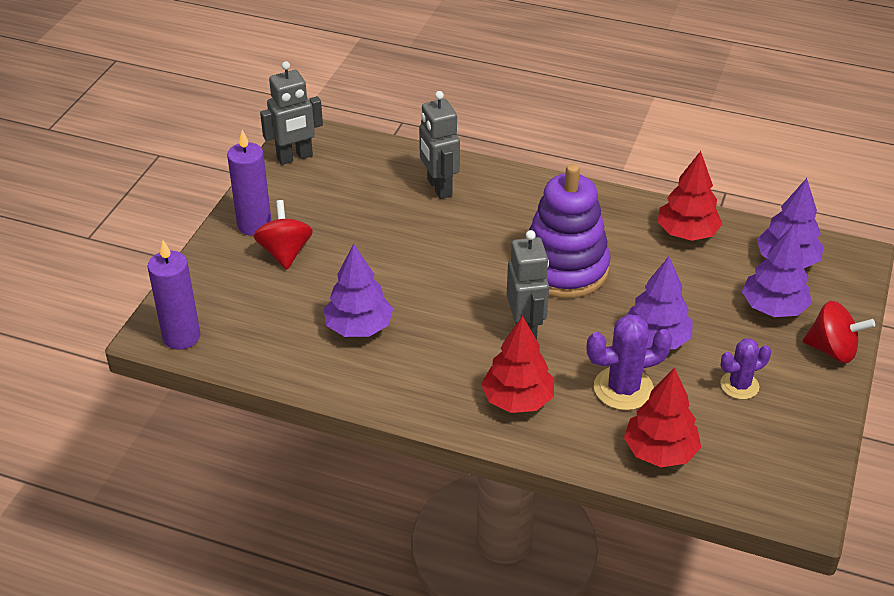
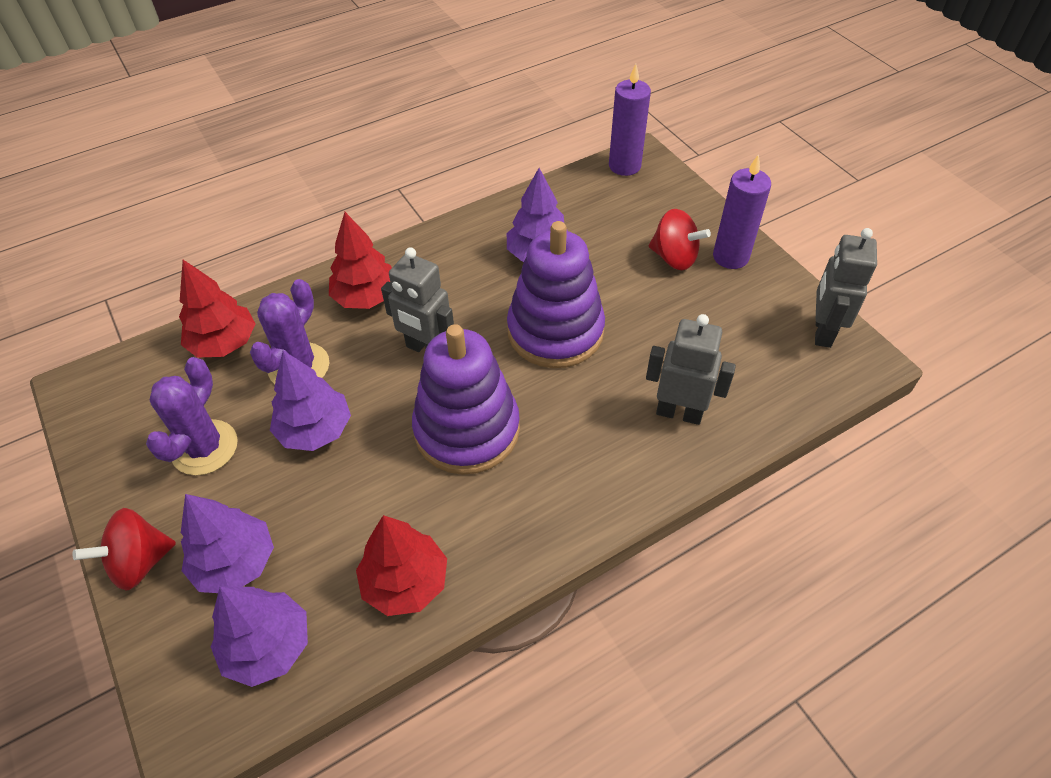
camera: 130 degrees right, 10 degrees up
(432, 275) = (555, 331): none -> purple stacking toy
(739, 385) = (204, 448): purple cactus -> purple cactus, size x1.55

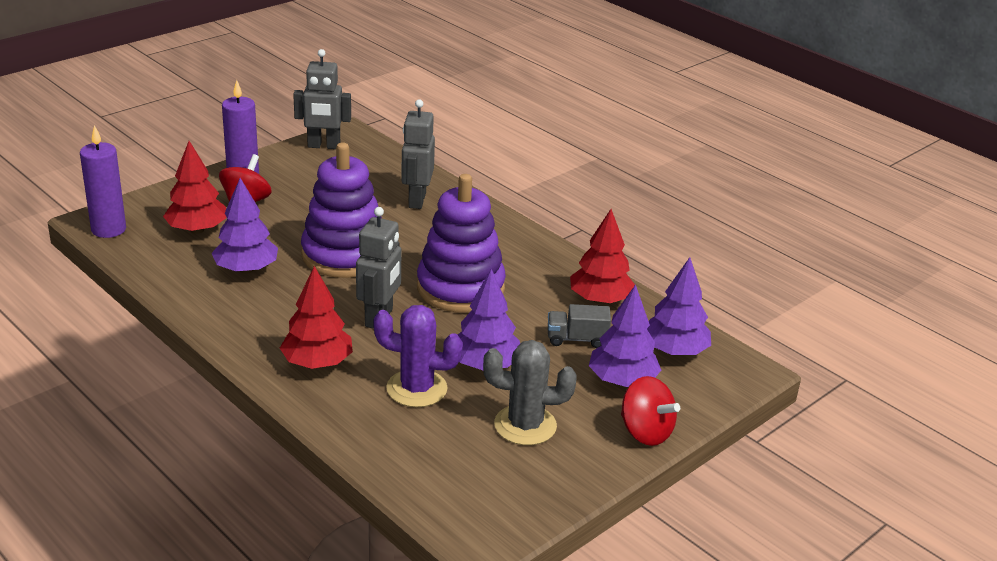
camera: 105 degrees left, 20 degrees down
(204, 448) = (525, 425): purple cactus -> grey cactus
(224, 343) = (398, 445): red tree -> red tree (197, 230)
(331, 532) = (577, 339): none -> grey truck

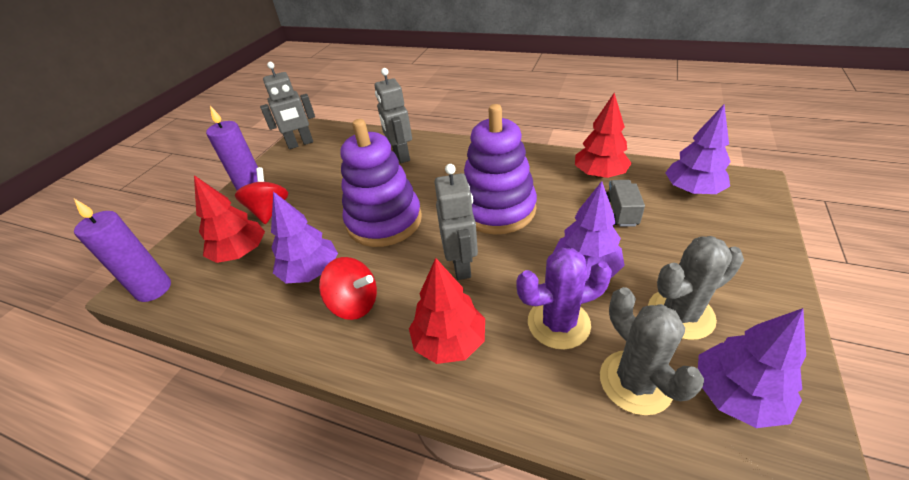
camera: 20 degrees left, 10 degrees up
(433, 444) = (635, 382): none -> grey cactus
(577, 339) = (621, 212): grey truck -> grey truck turned 120 degrees clockwise
(622, 381) = (692, 232): purple tree -> purple tree (736, 395)
(645, 432) = (766, 270): red spinning top -> red spinning top (354, 304)

